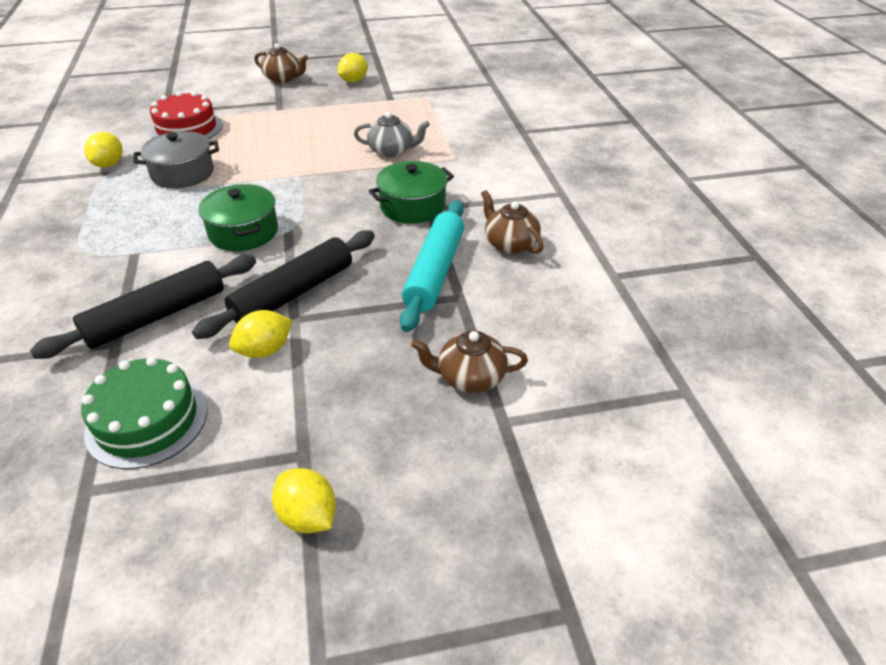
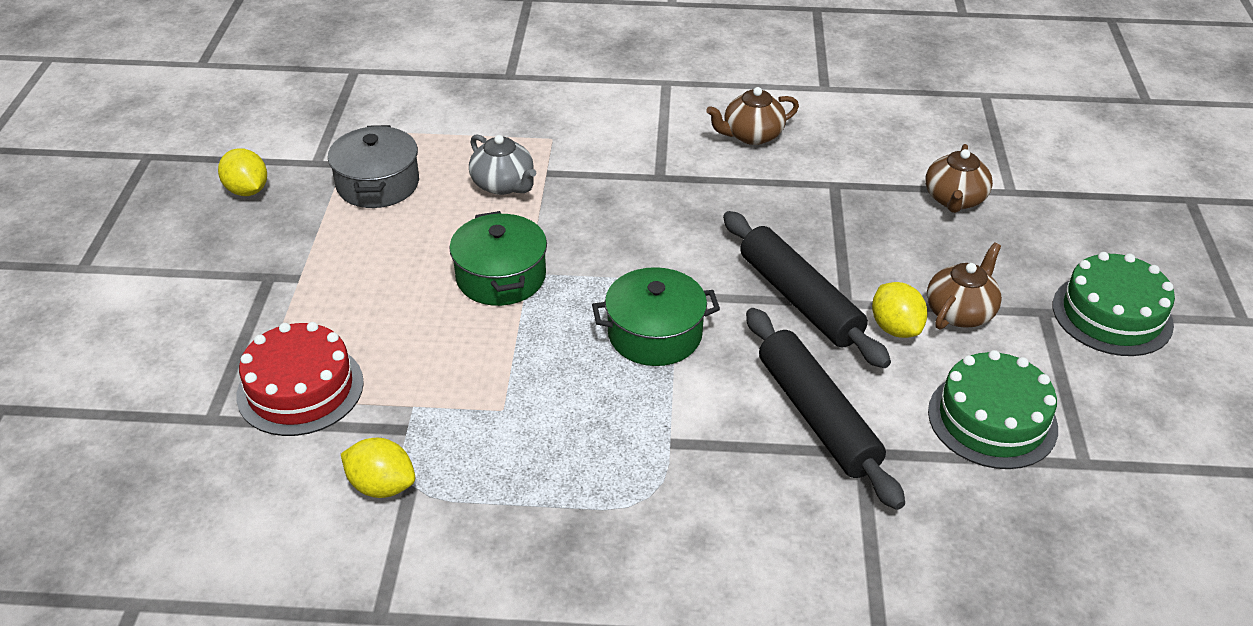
camera: 75 degrees left, 0 degrees up
(183, 173) = (461, 393): grey pot -> grey pot (378, 184)
(283, 79) = (177, 265): brown teapot -> brown teapot (960, 312)
(308, 516) = (1112, 315): yellow lemon -> green cake
(392, 151) = (503, 185): grey teapot -> grey teapot turned 120 degrees clockwise
(412, 206) = (650, 188): green pot -> green pot (501, 277)
(434, 272) = (787, 193): turquoise rolling pin -> none

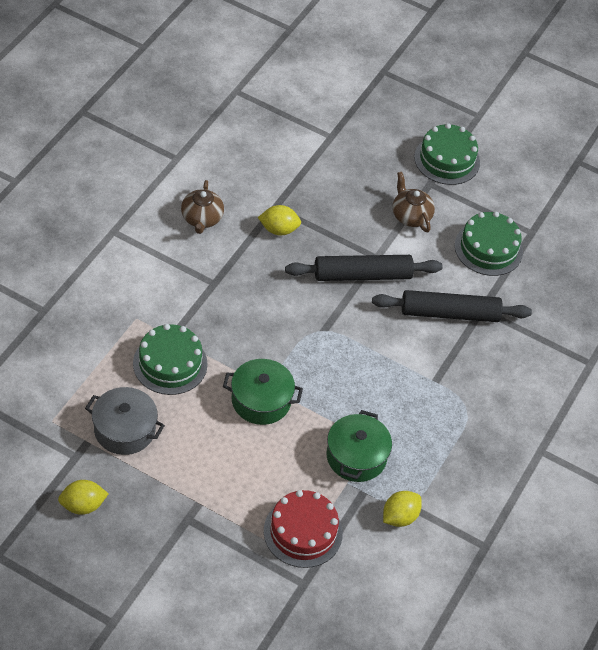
camera: 70 degrees left, 10 degrees up
(503, 185) = (170, 364): grey teapot -> green cake
(655, 334) = (352, 351): green pot -> green pot (356, 457)
(895, 328) = (407, 248): yellow lemon -> yellow lemon (278, 229)
(954, 199) = (322, 164): brown teapot -> none

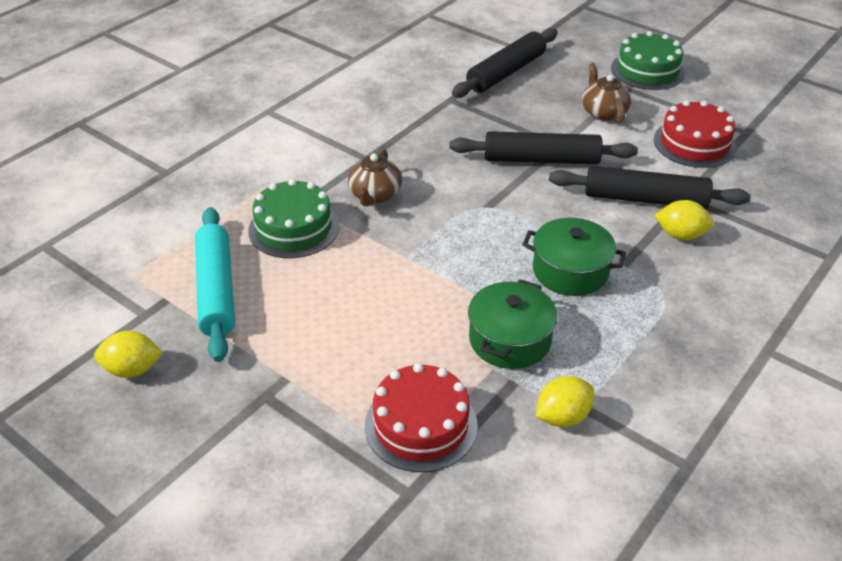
camera: 15 degrees right, 10 degrees down
(124, 430) = (216, 290): grey pot -> turquoise rolling pin
(201, 219) = (367, 105): brown teapot -> brown teapot (375, 195)
(261, 400) = (396, 271): green pot -> green pot (570, 271)
(278, 229) = (451, 117): yellow lemon -> yellow lemon (680, 235)
(320, 169) = (506, 72): none -> black rolling pin
(488, 248) = (694, 143): green cake -> red cake

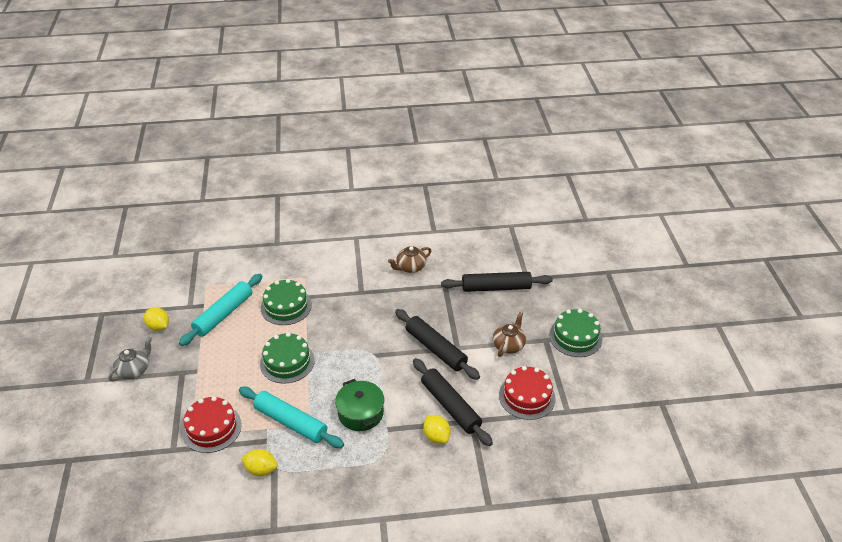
camera: 45 degrees right, 0 degrees up
(180, 449) = (134, 370): none -> grey teapot
(375, 195) = (338, 314): brown teapot -> brown teapot (410, 267)
(396, 282) = (287, 362): none -> green cake
(509, 339) = (291, 422): green pot -> turquoise rolling pin

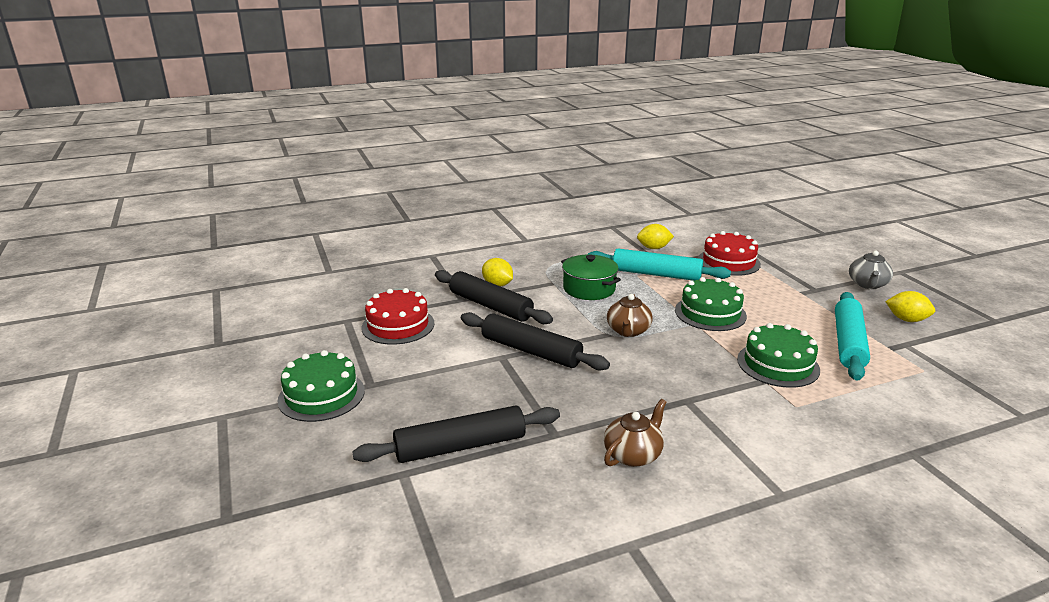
camera: 165 degrees right, 15 degrees down
(508, 345) = (427, 370): brown teapot -> brown teapot (628, 331)

